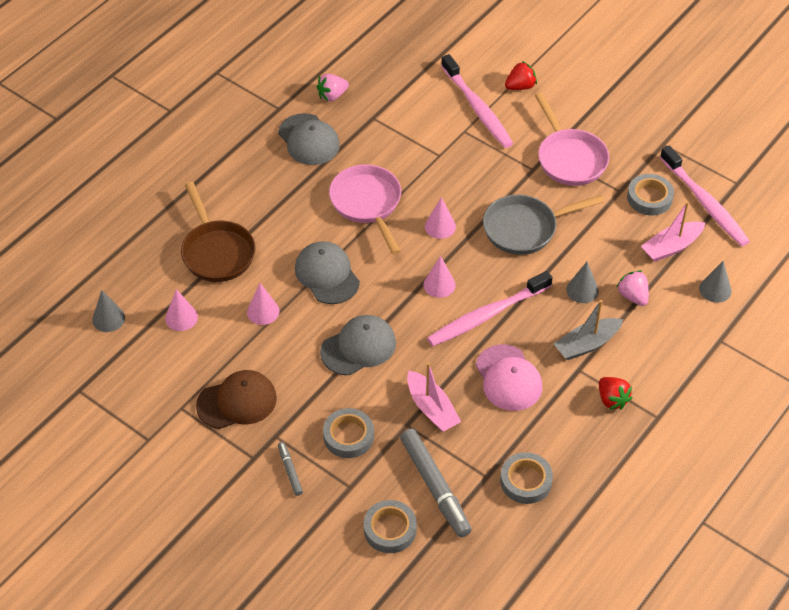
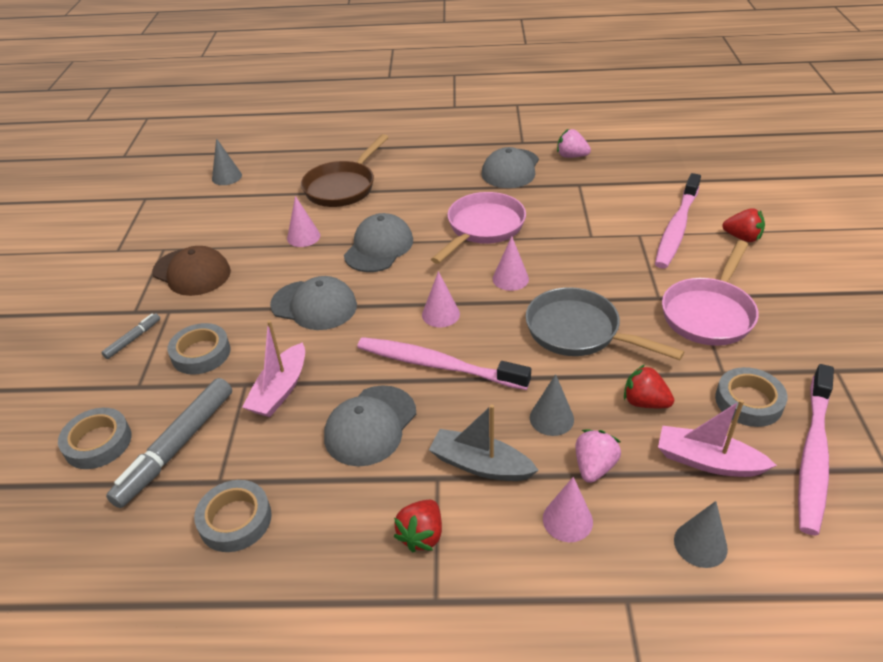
camera: 55 degrees right, 10 degrees down
(181, 317) = (258, 204): pink cone -> pink cone (567, 520)
(508, 378) = (370, 425): pink cap -> grey cap
(609, 241) = (644, 402): none -> red strawberry

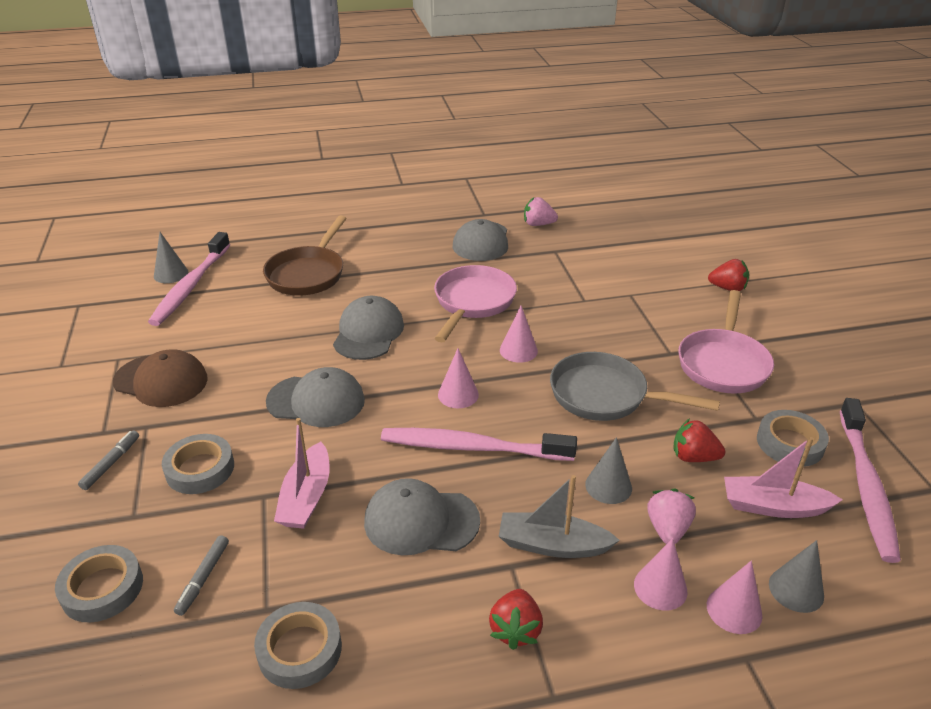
camera: 15 degrees left, 5 degrees down
(177, 447) = (203, 578): grey marker -> grey marker, size x0.48
(303, 237) = (280, 329): pink cone -> pink cone (734, 610)
(370, 425) = (421, 521): grey cap -> grey cap turned 75 degrees clockwise
(676, 228) = (664, 285): pink toothbrush -> pink toothbrush (190, 286)

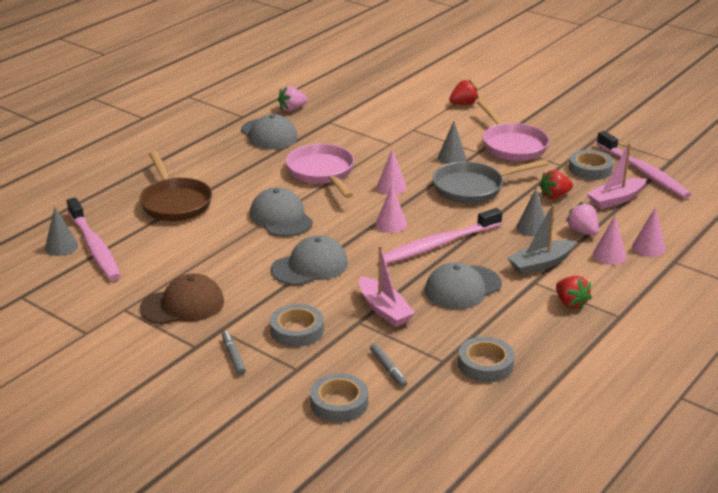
camera: 40 degrees left, 5 degrees down
(796, 589) = (663, 227): grey cone -> grey cone (452, 157)

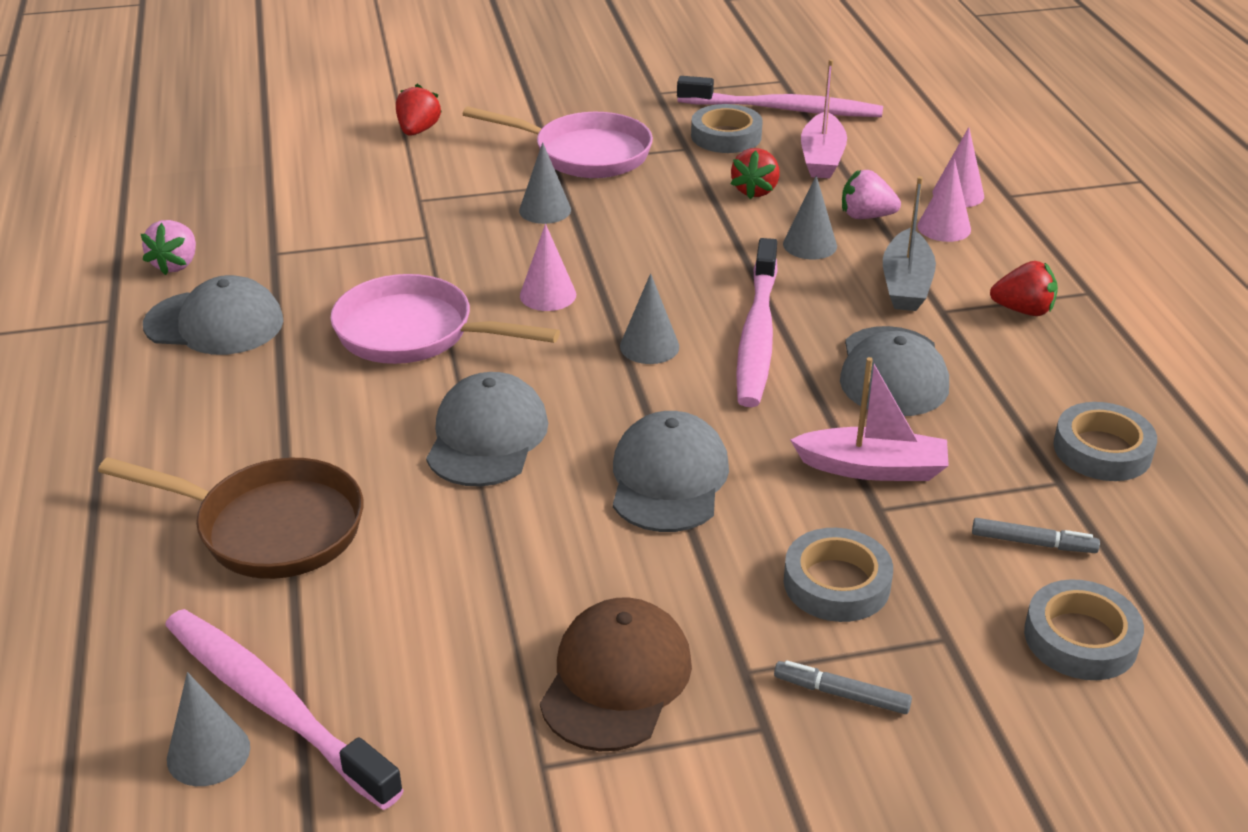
camera: 50 degrees left, 5 degrees up
(94, 247) = (274, 705): pink toothbrush -> pink toothbrush turned 150 degrees counterclockwise
(281, 217) = (487, 437): grey cap -> grey cap turned 90 degrees clockwise
(391, 224) = (649, 346): pink cone -> grey cone
(473, 188) = (649, 235): grey pan -> none

